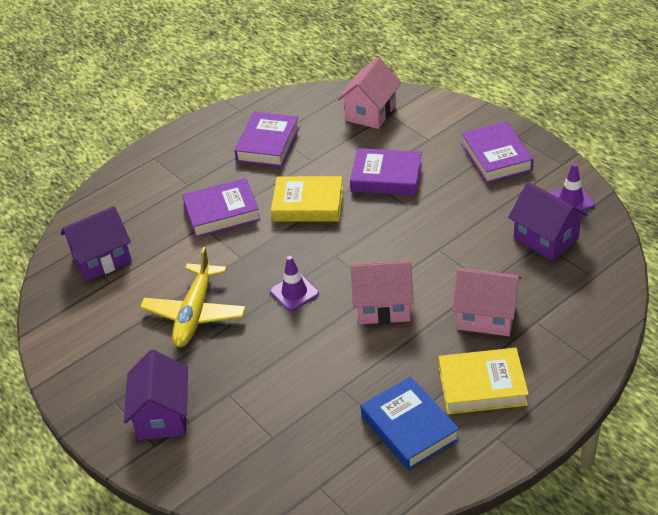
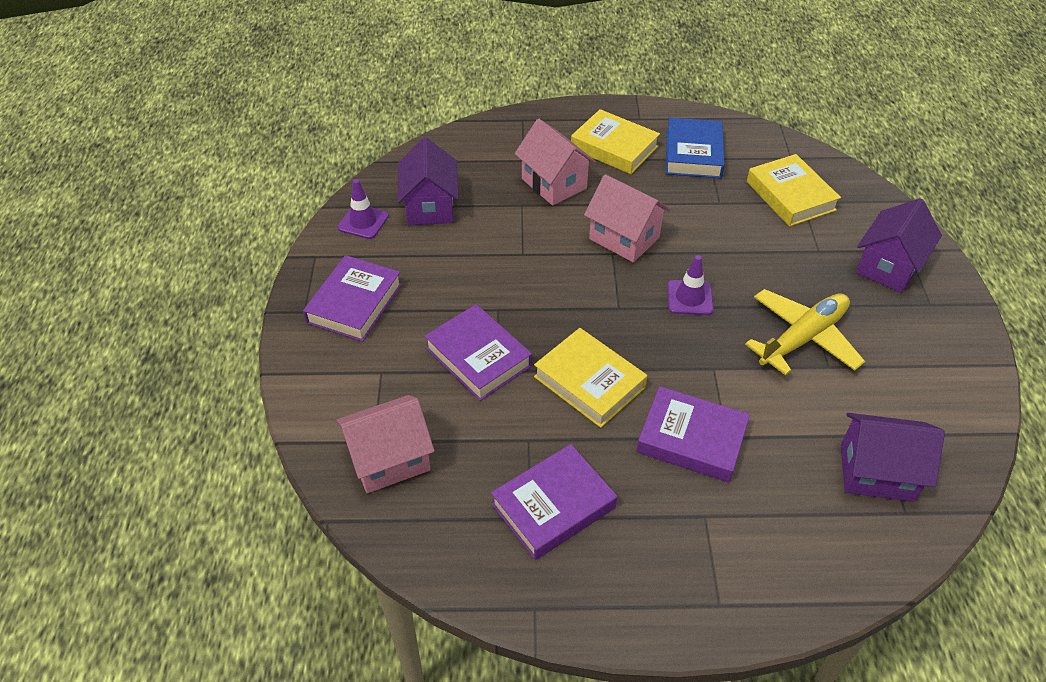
camera: 145 degrees left, 5 degrees up
(288, 438) = (790, 196): none -> yellow book

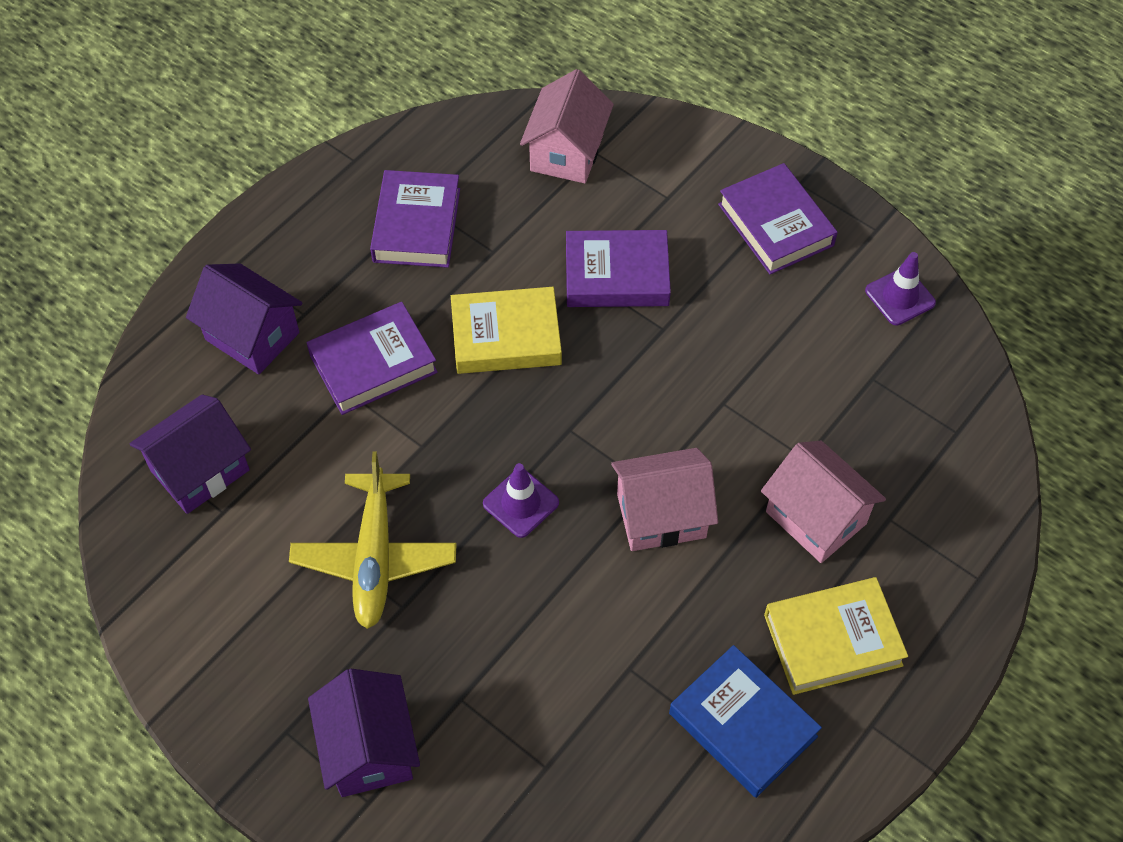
camera: 130 degrees right, 10 degrees up
(430, 207) = (876, 370): purple house -> purple house (252, 336)
(554, 184) = (816, 517): pink house -> pink house turned 45 degrees clockwise
(790, 196) = (568, 764): yellow book -> none

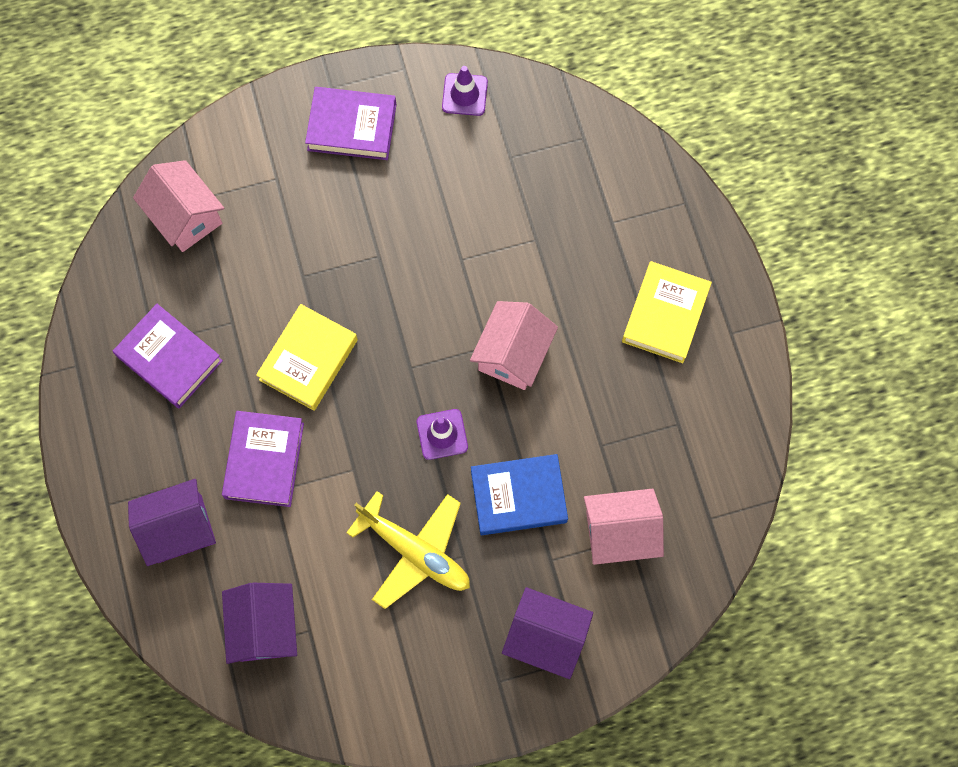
camera: 55 degrees left, 15 degrees up
(616, 275) = (314, 255): purple book -> none
(743, 725) = (681, 405): blue book -> blue book (518, 496)
(816, 517) = (580, 264): pink house -> pink house (619, 532)

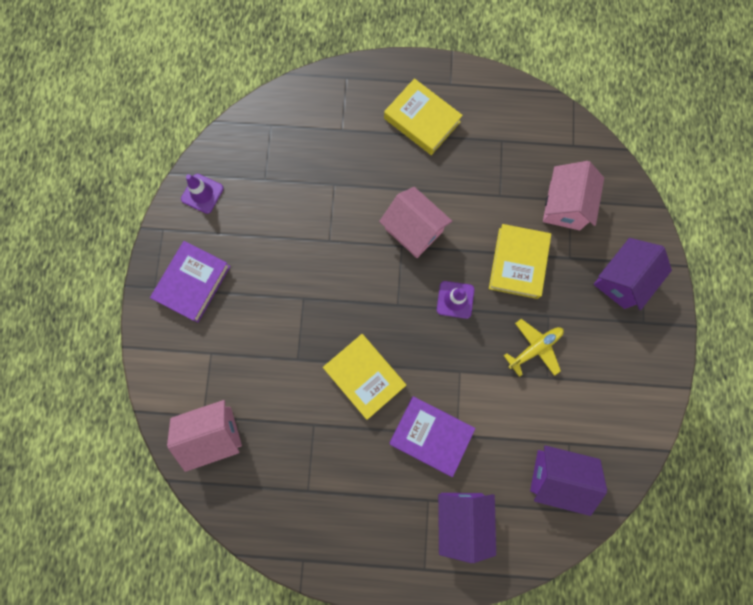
camera: 70 degrees left, 5 degrees up
(169, 358) = (324, 483): purple book -> none
(415, 551) = (534, 348): yellow plane -> yellow plane, size x0.66
(518, 496) = (518, 263): blue book -> yellow book

